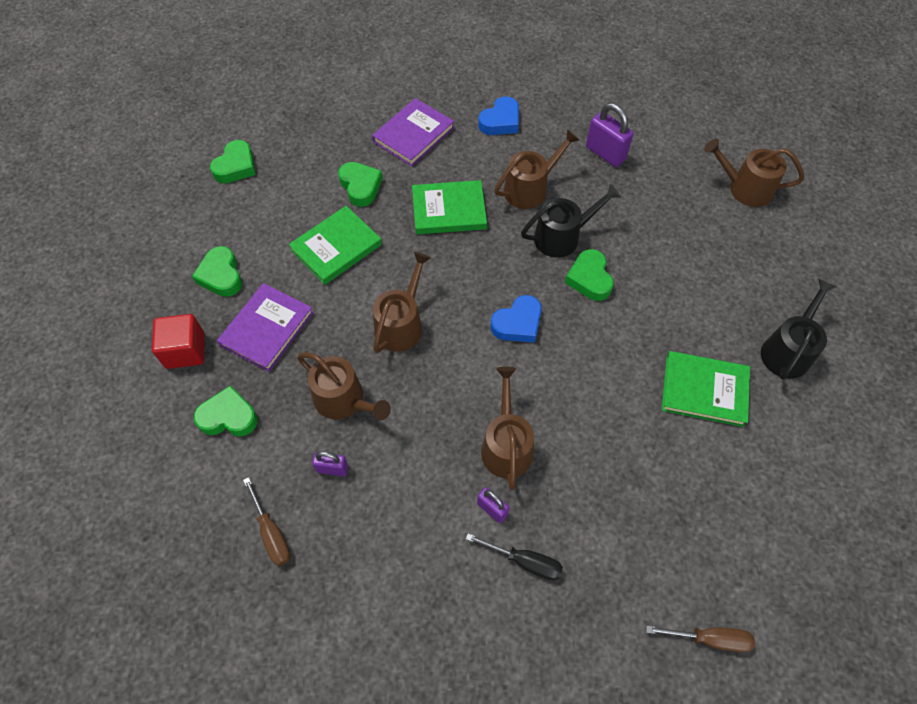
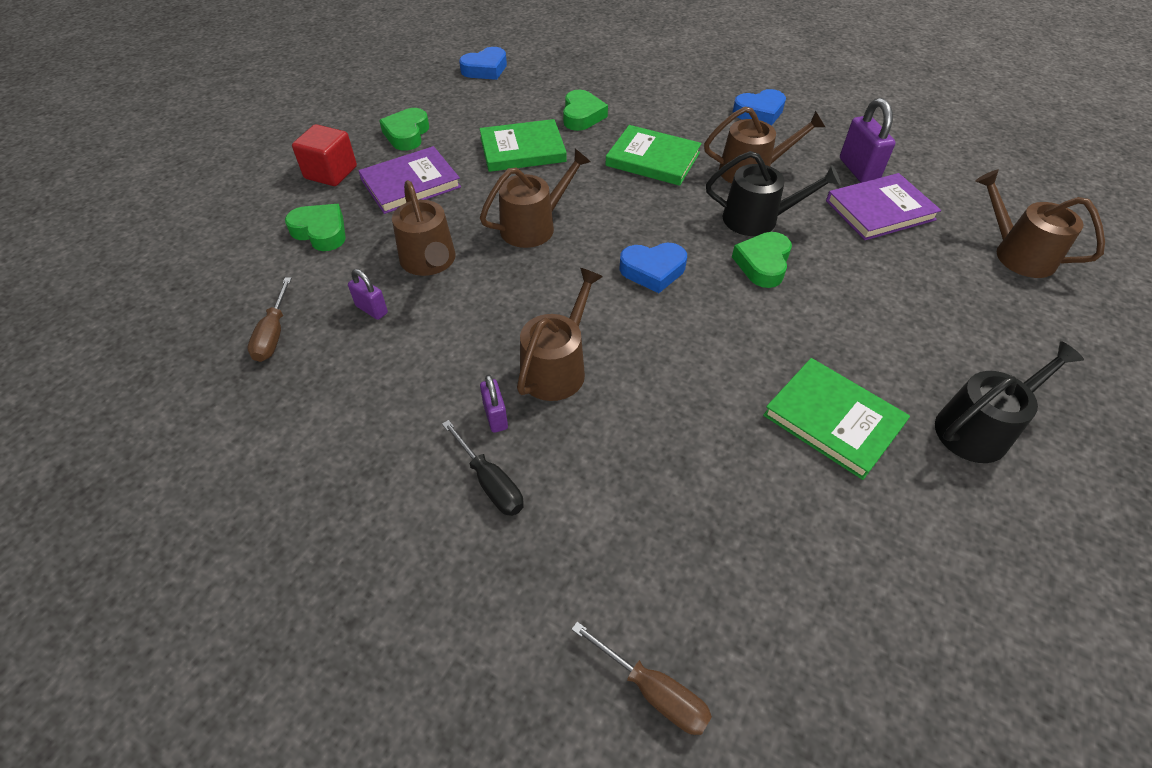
camera: 30 degrees right, 10 degrees down
(236, 166) = (485, 69): green heart -> blue heart
(413, 135) = (663, 96): purple book -> purple book (879, 210)

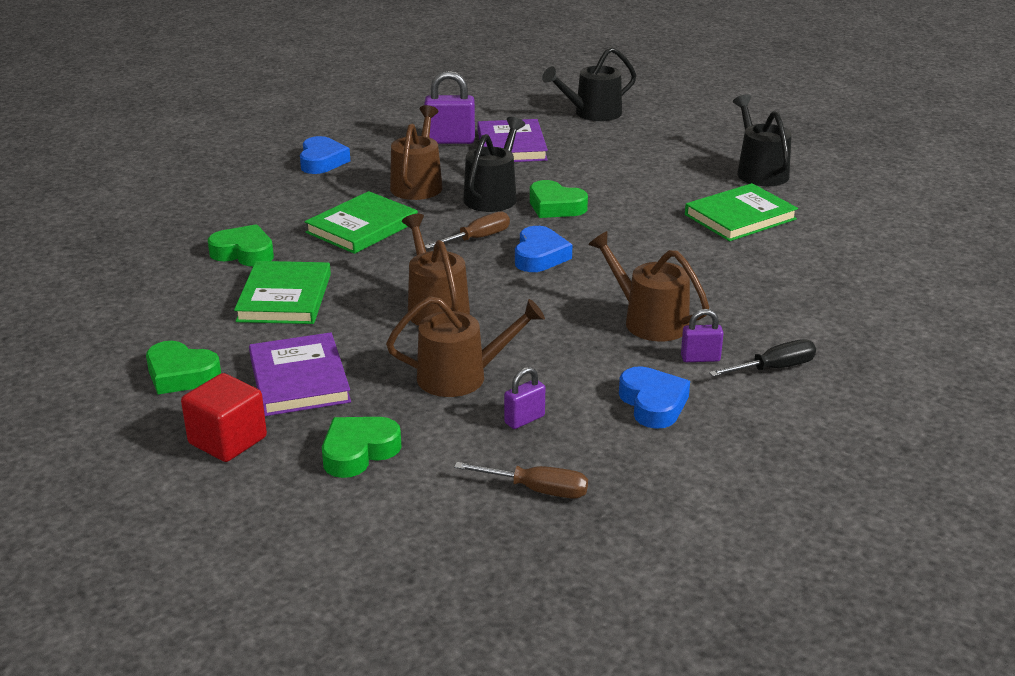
camera: 75 degrees left, 20 degrees down
(485, 69) = (67, 302): blue heart -> blue heart (653, 404)
(653, 691) = (955, 324): brown screwdriver -> brown screwdriver (477, 238)
(1018, 254) = (592, 113): brown watering can -> black watering can

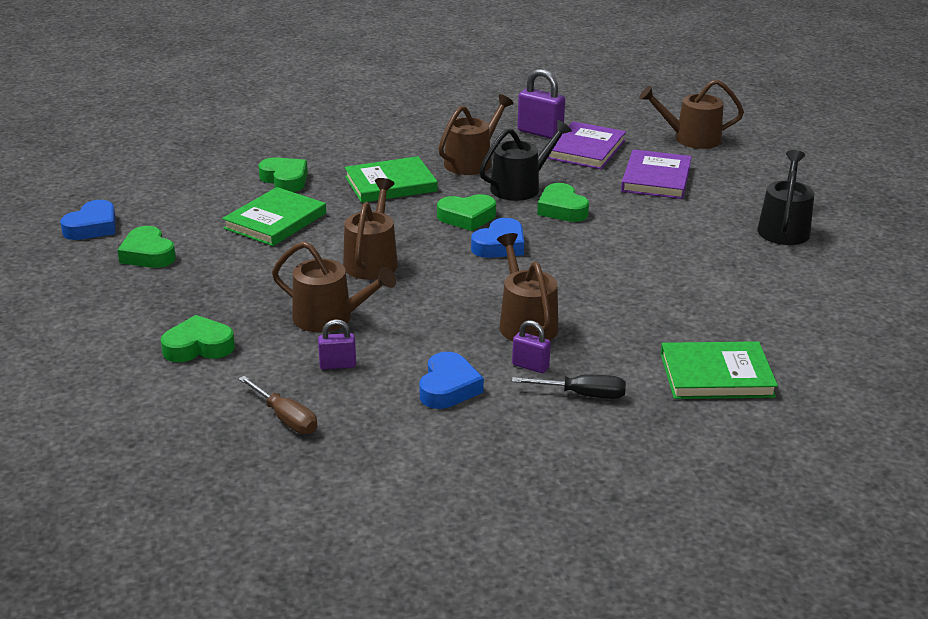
camera: 30 degrees right, 0 degrees up
(227, 440) = (126, 309): red cube -> none
(299, 379) = (218, 282): purple book -> purple book (656, 178)
(322, 161) = (420, 124): blue heart -> blue heart (92, 227)
(477, 238) = (467, 217): brown screwdriver -> green heart
(592, 113) = (691, 139): black watering can -> brown watering can
(740, 217) = (714, 262): green book -> green book (716, 375)

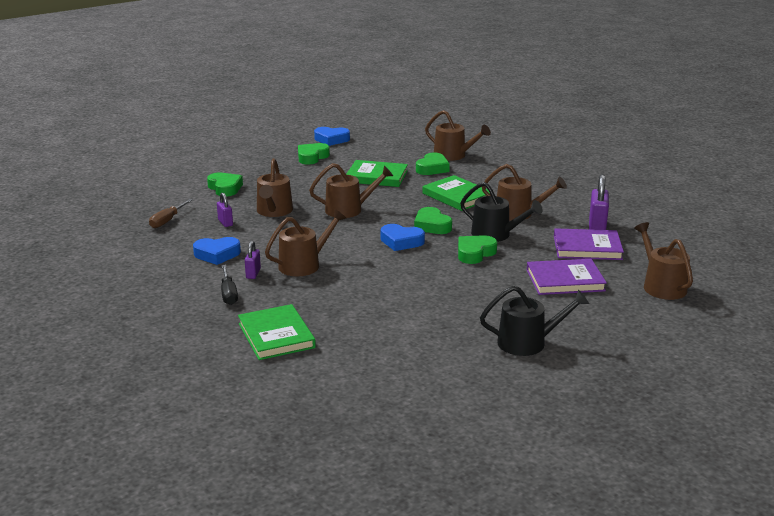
camera: 70 degrees right, 5 degrees down
(255, 158) = (453, 155): none -> brown watering can

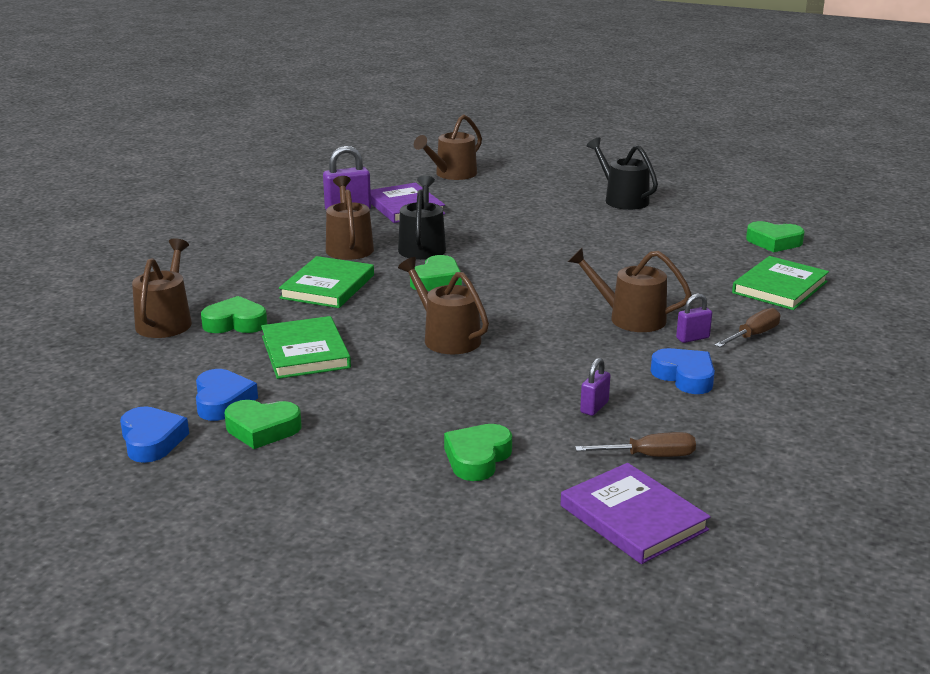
camera: 120 degrees left, 0 degrees up
(228, 293) = (753, 335): black screwdriver -> brown screwdriver
(274, 211) = (514, 385): brown watering can -> none
(401, 241) = (501, 285): blue heart -> blue heart (222, 401)
(475, 253) = (482, 247): green heart -> green heart (774, 242)
(565, 280) = (490, 204): purple book -> purple book (633, 518)

